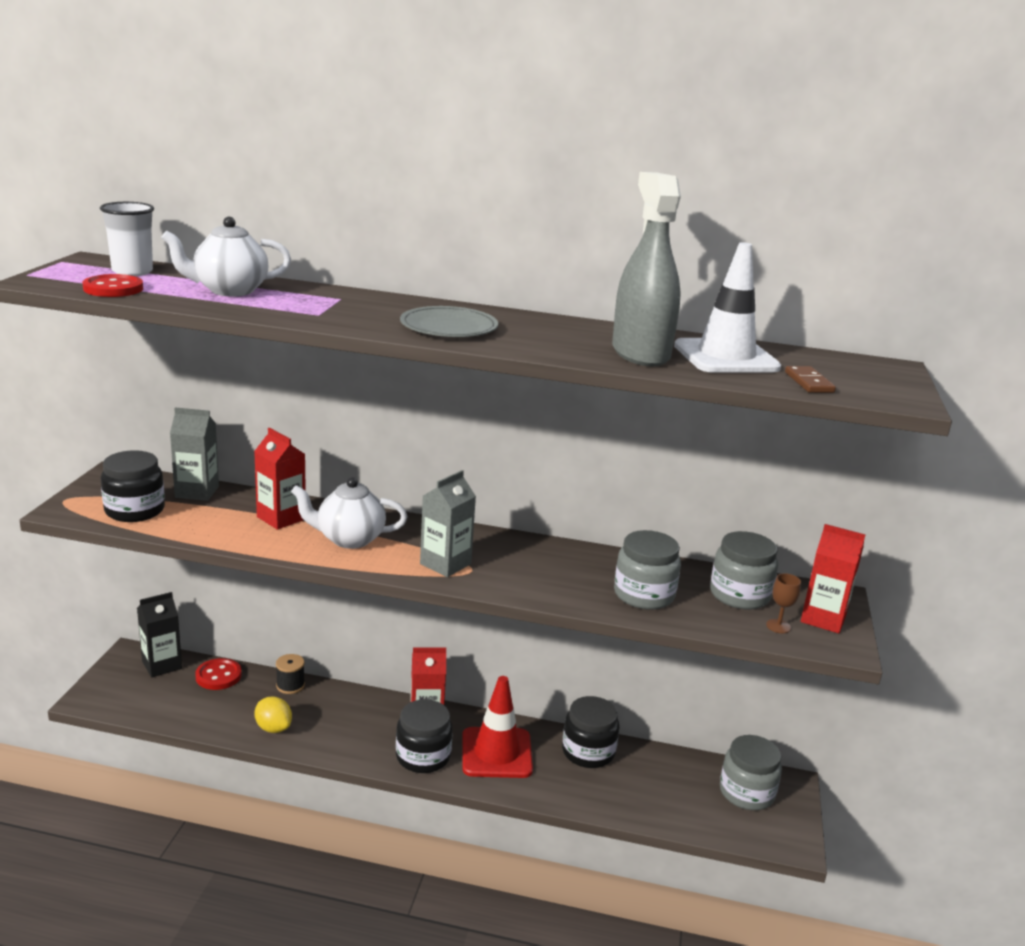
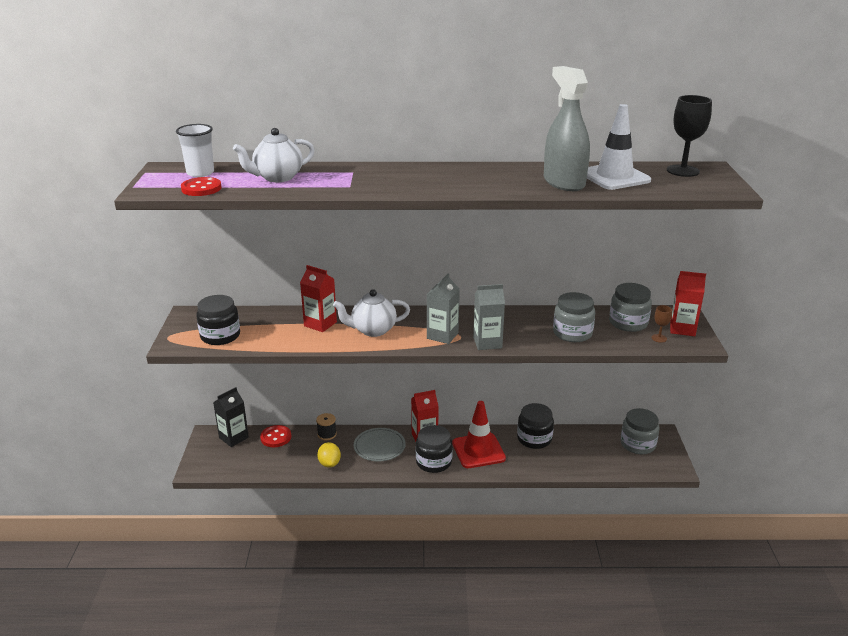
camera: 10 degrees left, 5 degrees up
(197, 492) = (253, 316): grey carton -> grey carton (487, 343)
(273, 728) = (329, 463): yellow lemon -> yellow lemon turned 45 degrees clockwise
(449, 327) = (437, 183): grey plate -> grey plate (379, 447)
(808, 382) = (672, 187): brown domino -> none
(842, 364) = (683, 171): none -> black goblet

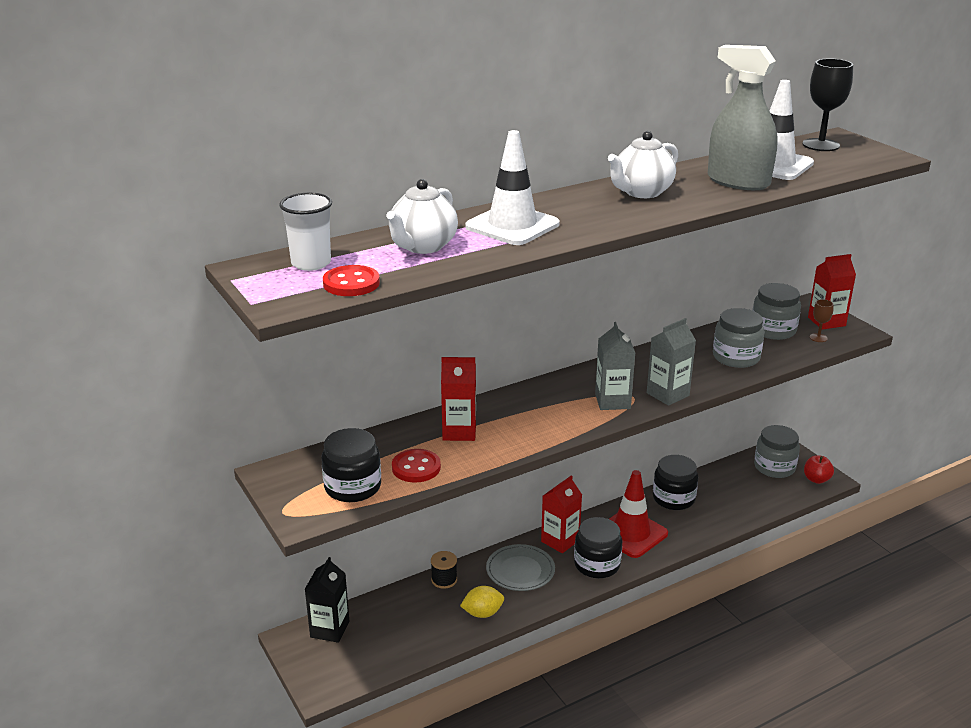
camera: 30 degrees left, 0 degrees up
(276, 437) = (384, 608): red button -> red button (416, 467)
(329, 463) = (482, 613): yellow lemon -> yellow lemon turned 60 degrees counterclockwise
(353, 177) = (512, 225): none -> white traffic cone
(373, 330) = (529, 419): white teapot -> white teapot (641, 192)
(664, 464) = (816, 479): none -> red apple

